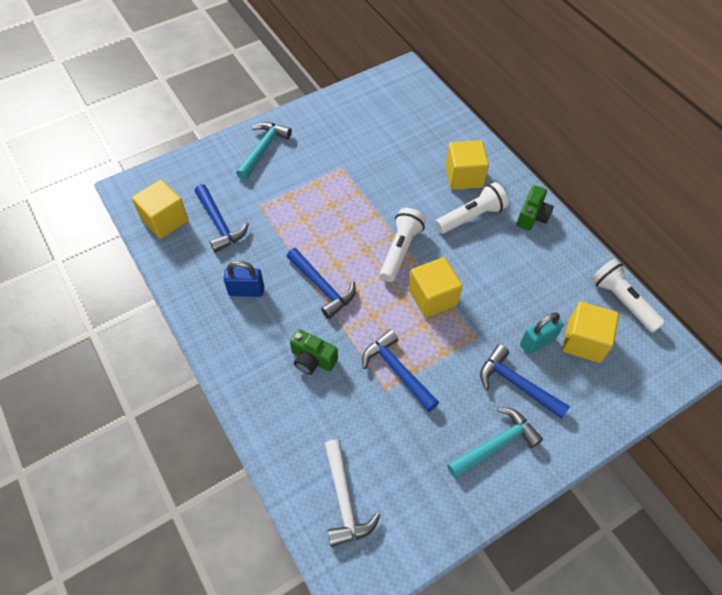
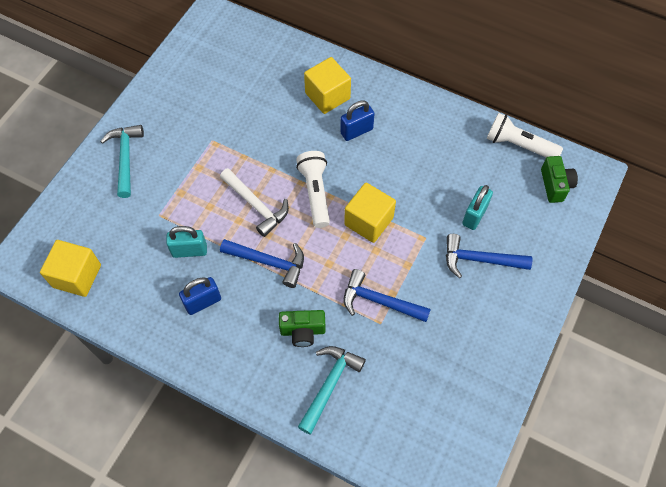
camera: 30 degrees left, 5 degrees up
(219, 224) = (133, 252): blue hammer -> none
(264, 245) = (189, 251): none -> turquoise padlock
(344, 500) = (405, 432): white hammer -> white hammer (256, 205)
(471, 217) = (356, 131): white flashlight -> blue padlock
(496, 444) = (493, 318): turquoise hammer -> turquoise hammer (330, 385)
(532, 216) = (407, 105): green camera -> green camera (555, 185)
(584, 341) = (509, 195): yellow cube -> none

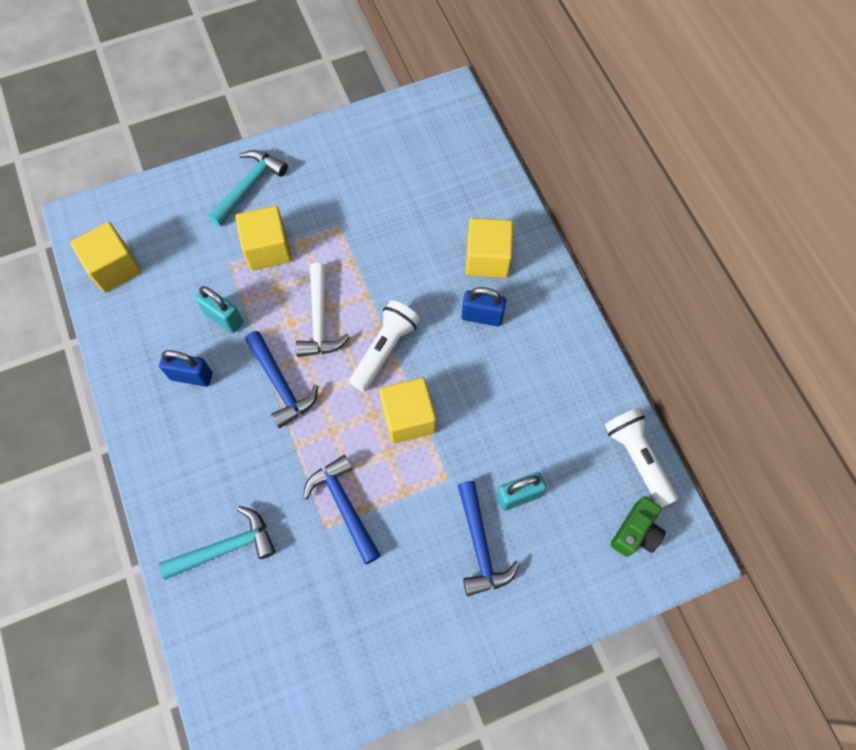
camera: 40 degrees right, 5 degrees up
(178, 187) = (268, 249): none -> yellow cube
(302, 331) = (249, 476): green camera -> none
(480, 259) = (480, 546): blue hammer -> blue hammer turned 150 degrees counterclockwise

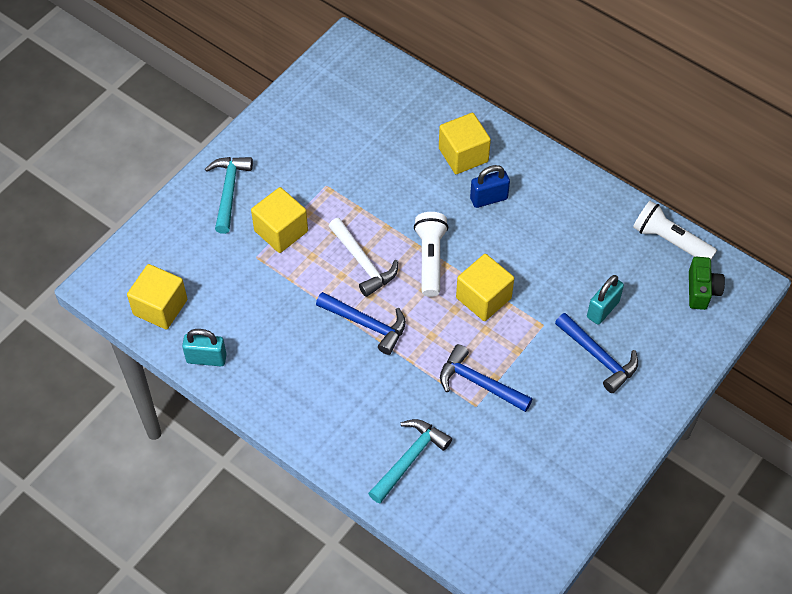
camera: 30 degrees left, 10 degrees down
(191, 376) = (289, 354): blue padlock -> none
(223, 318) = (283, 299): turquoise padlock -> turquoise padlock (206, 358)

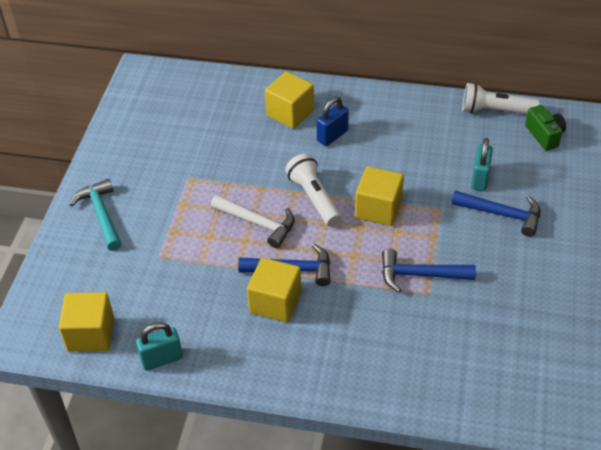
camera: 25 degrees left, 10 degrees down
(281, 231) = (169, 227): yellow cube -> yellow cube (275, 302)
(409, 459) = (402, 361): turquoise hammer -> none

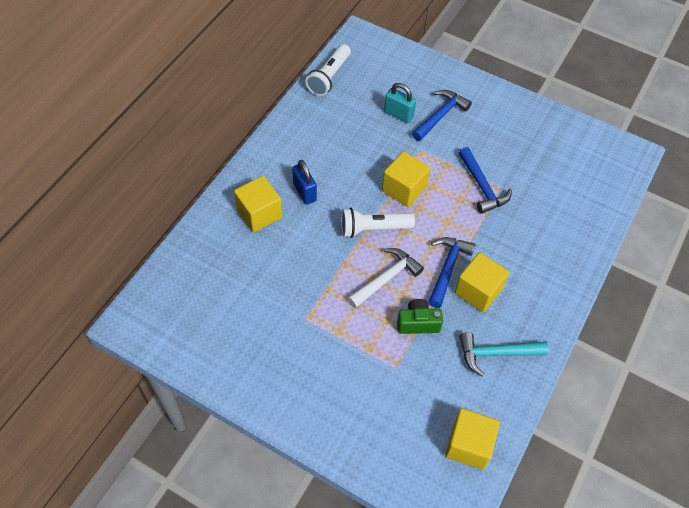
camera: 75 degrees left, 10 degrees up
(101, 215) = (323, 405): turquoise hammer -> turquoise hammer (496, 353)
(162, 359) = (512, 392): turquoise padlock -> none
(420, 275) = (482, 186): blue hammer -> blue hammer turned 45 degrees counterclockwise
(544, 135) = (370, 59): green camera -> green camera (418, 323)

